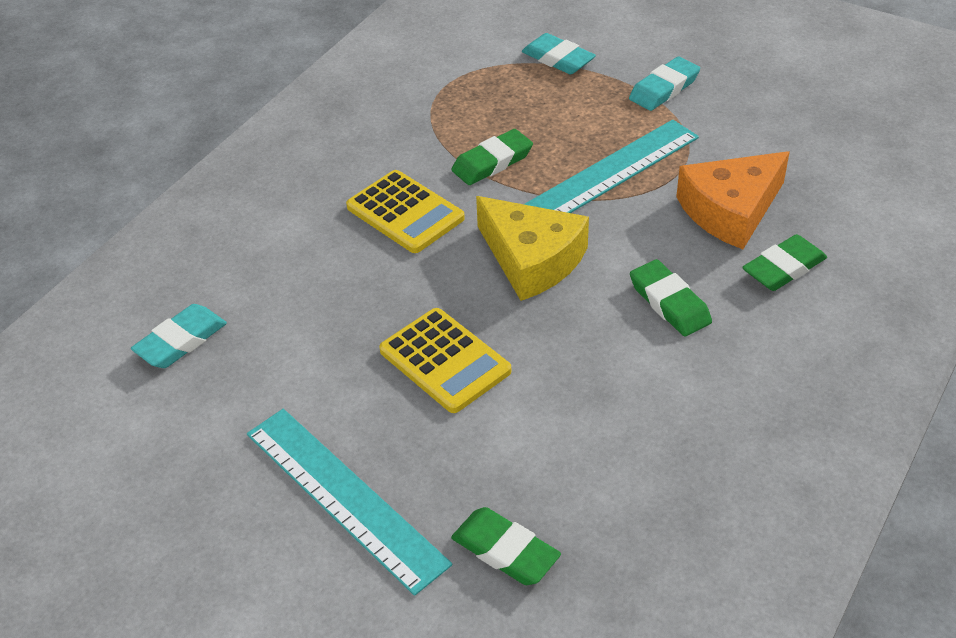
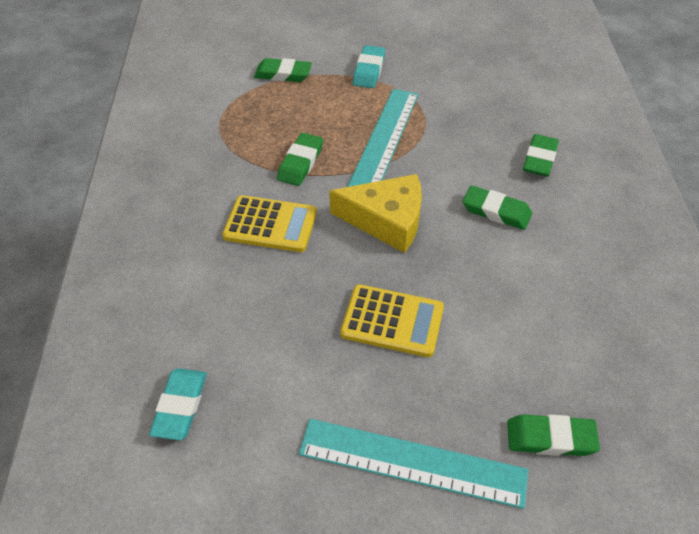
camera: 35 degrees left, 5 degrees up
(558, 59) = (283, 74): turquoise eraser -> green eraser
(730, 210) = (478, 135): orange cheese -> none

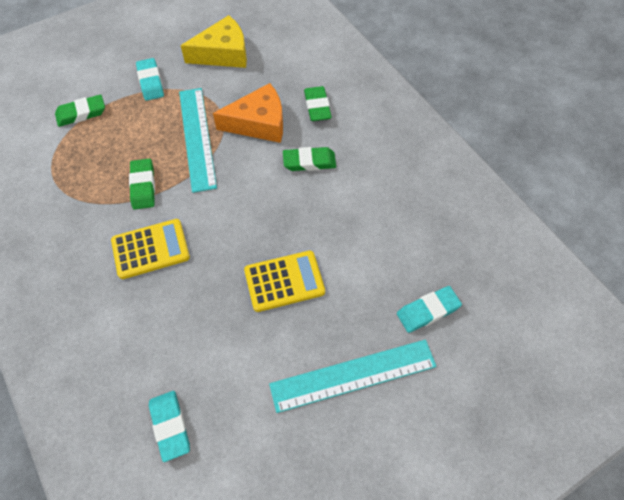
camera: 30 degrees left, 10 degrees up
(386, 220) = (236, 205): yellow cheese -> yellow cheese (223, 53)
(461, 150) = (259, 123): none -> orange cheese
(550, 438) = (428, 311): green eraser -> turquoise eraser

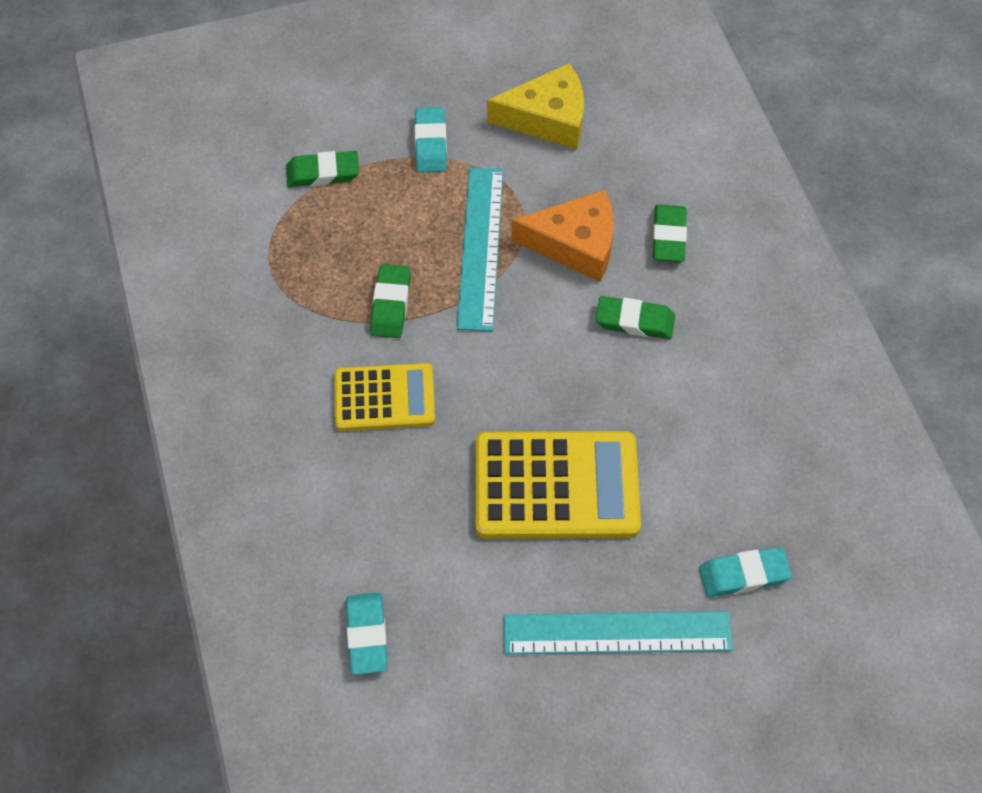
camera: 15 degrees right, 0 degrees up
(284, 281) = (556, 486): yellow calculator -> yellow calculator, size x1.59

